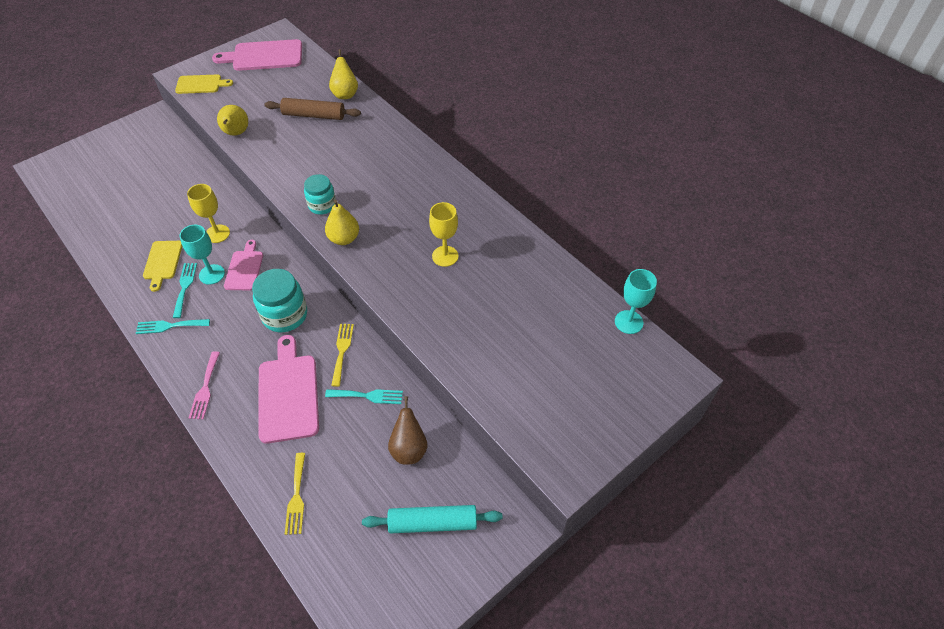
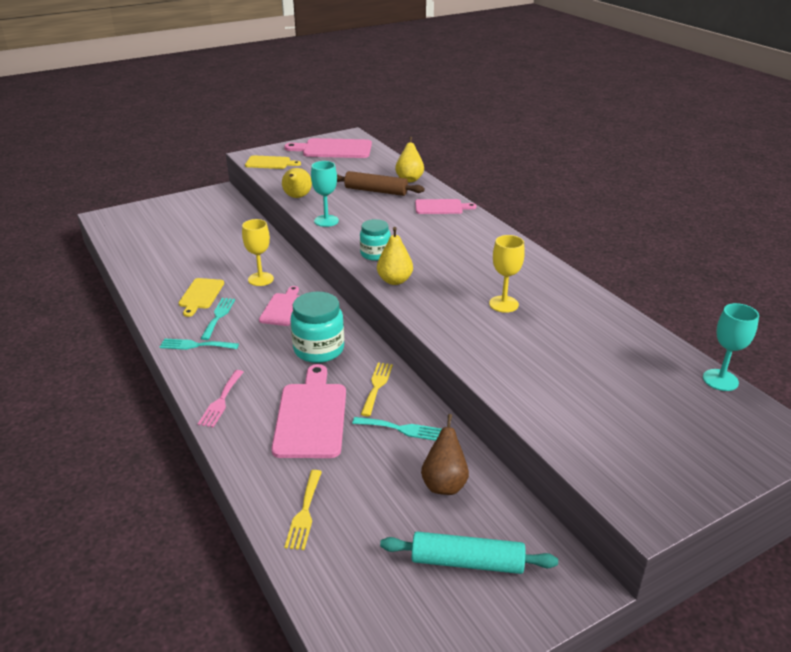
camera: 10 degrees right, 20 degrees down
(212, 274) = (248, 309): turquoise goblet -> turquoise goblet (326, 221)
(379, 132) = (441, 207): none -> pink cutting board

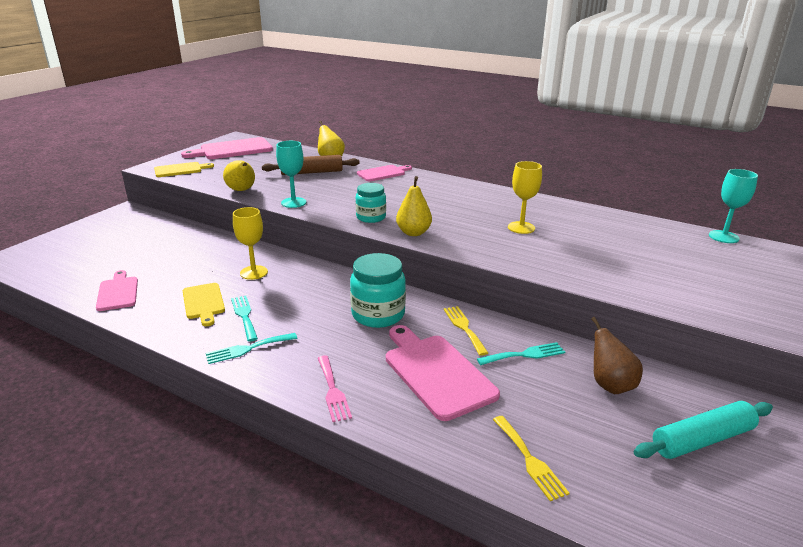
camera: 30 degrees left, 5 degrees down
(283, 308) = (304, 290): pink cutting board -> pink cutting board (118, 292)

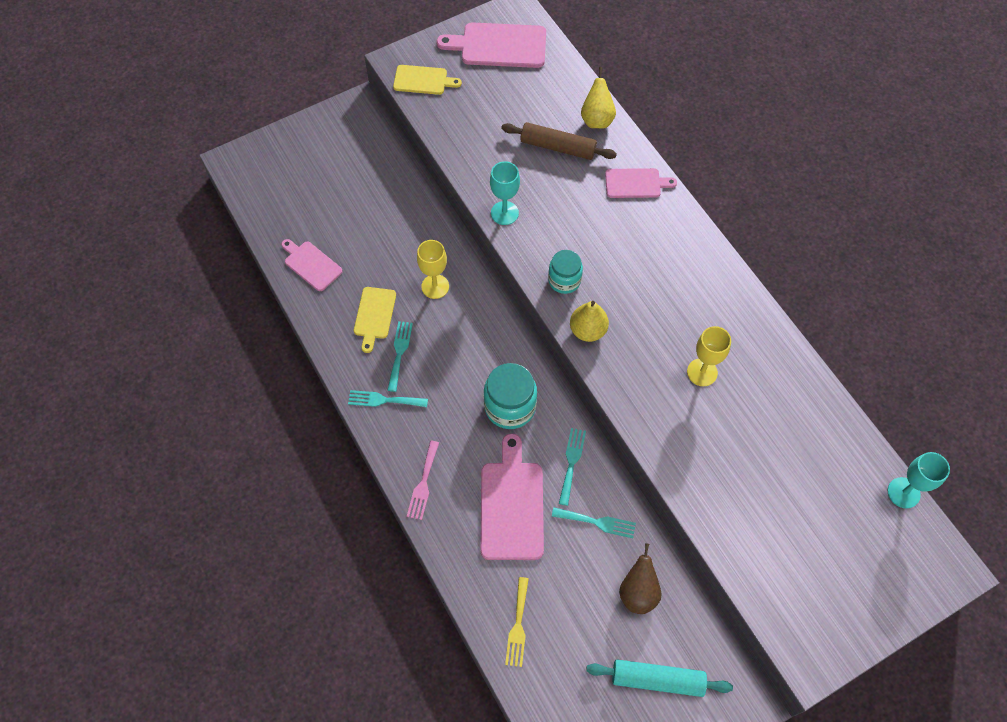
camera: 30 degrees right, 35 degrees up
(118, 292) = (311, 264): pink cutting board -> pink cutting board turned 60 degrees counterclockwise
(242, 190) = (465, 161): yellow pear -> none
(464, 328) = (571, 462): yellow fork -> turquoise fork

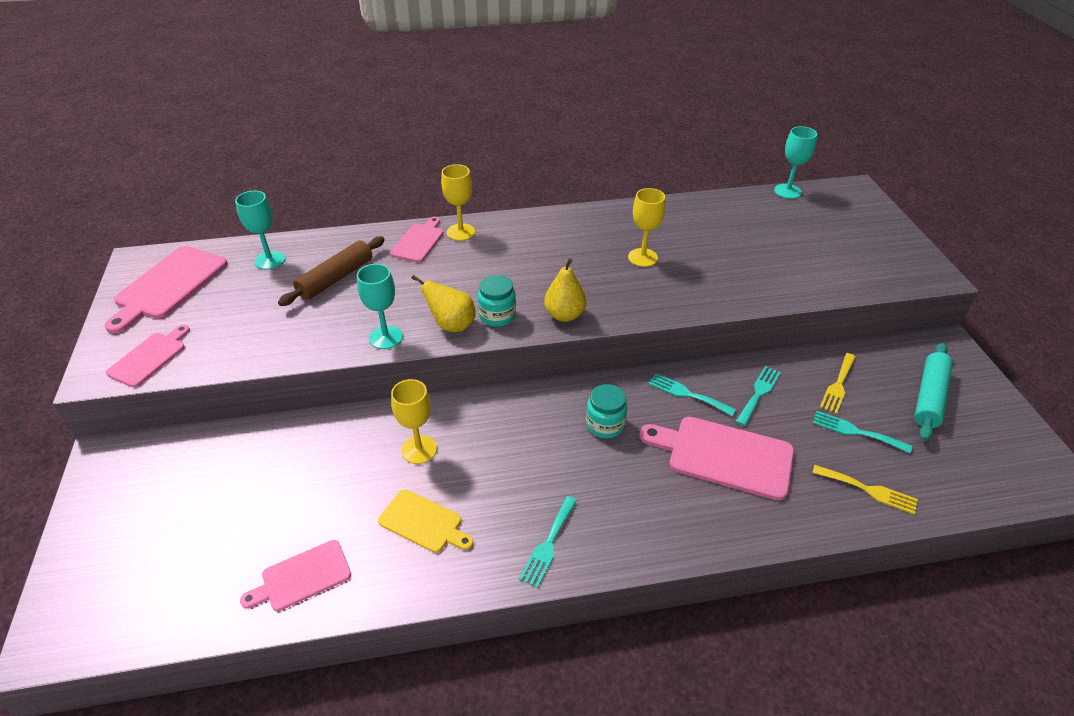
camera: 70 degrees left, 20 degrees down
(399, 352) = (489, 509): turquoise fork -> turquoise fork (856, 431)
(423, 80) = (150, 357): yellow cutting board -> pink cutting board
(423, 483) = (676, 532): pink fork -> none
(510, 407) = (605, 425): turquoise jar -> turquoise jar, size x0.65
(558, 91) = (270, 260): none -> turquoise goblet
(597, 120) = (326, 245): yellow pear -> yellow pear (451, 325)
(638, 592) = (838, 385): brown pear -> yellow fork
(665, 210) = (461, 232): none -> yellow goblet

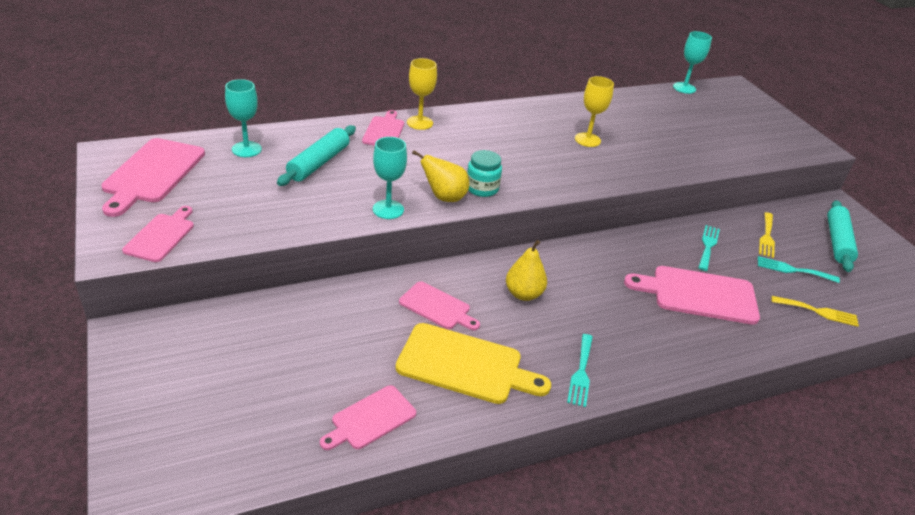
camera: 15 degrees left, 5 degrees down
(336, 278) = (319, 163): brown rolling pin -> turquoise rolling pin
(419, 449) = (437, 307): yellow goblet -> pink cutting board
(423, 522) = (465, 365): yellow cutting board -> yellow cutting board, size x1.65
(564, 315) = (540, 186): yellow pear -> yellow pear (523, 294)
(605, 425) = (592, 277): turquoise jar -> none
(687, 394) = (651, 249): turquoise fork -> none

